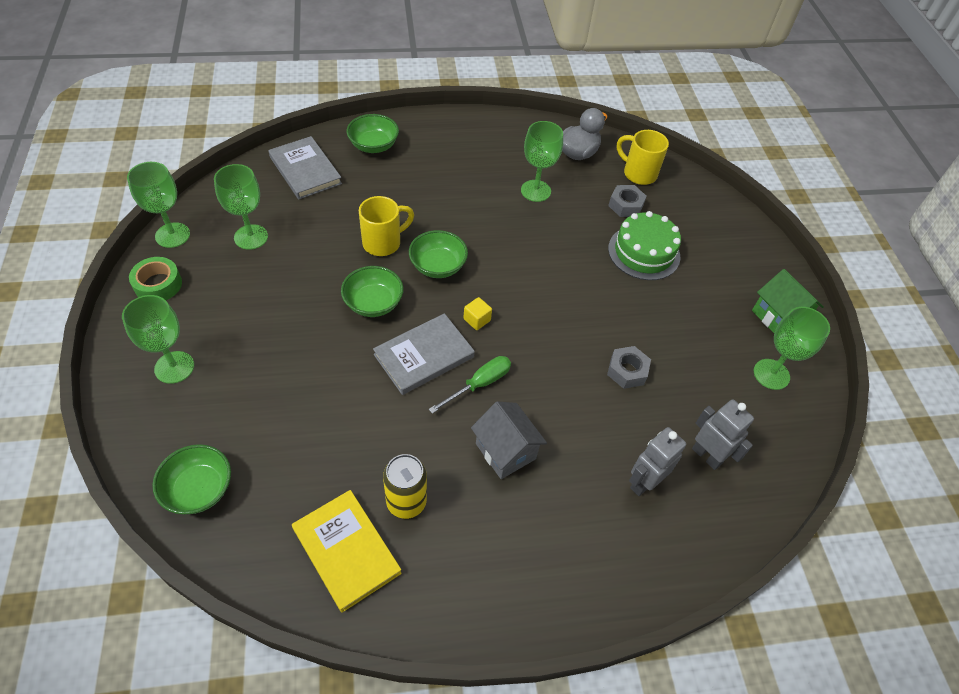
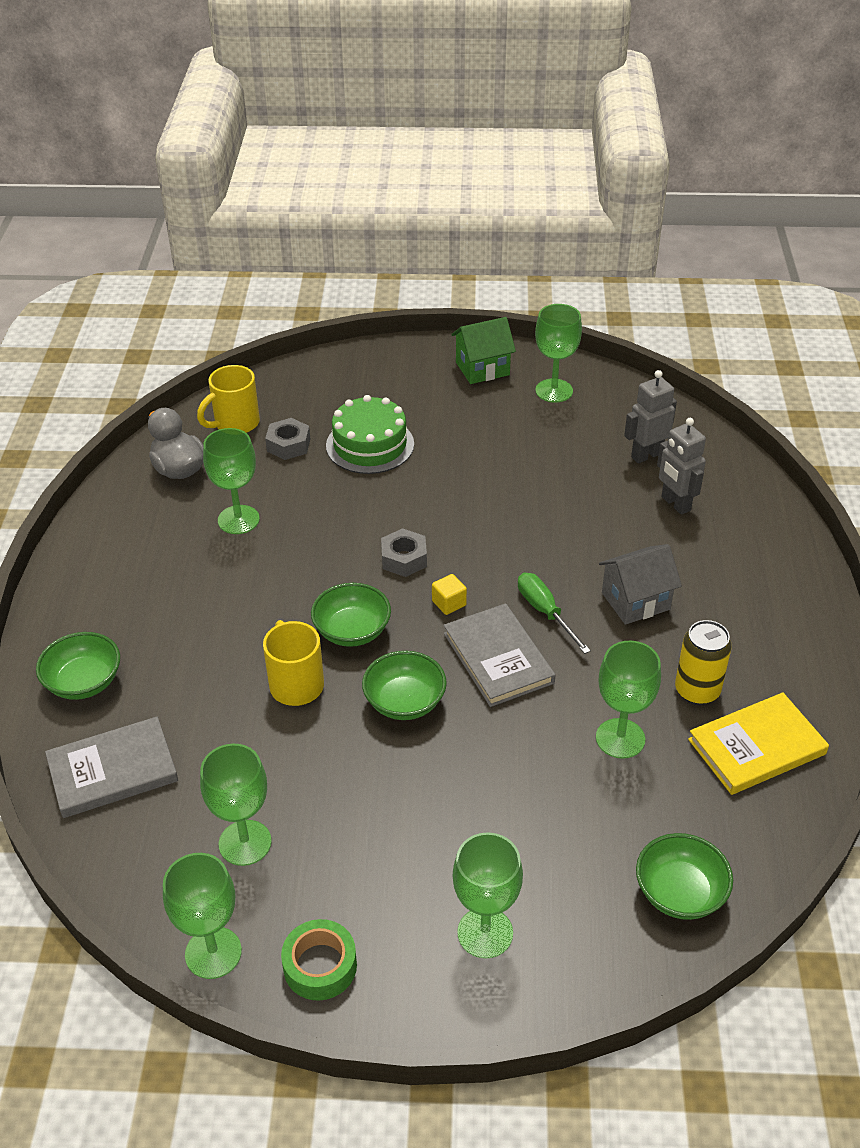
camera: 75 degrees left, 10 degrees down
(349, 444) = (620, 738): none -> green goblet
(627, 371) = (539, 490): grey nut -> grey nut (404, 559)

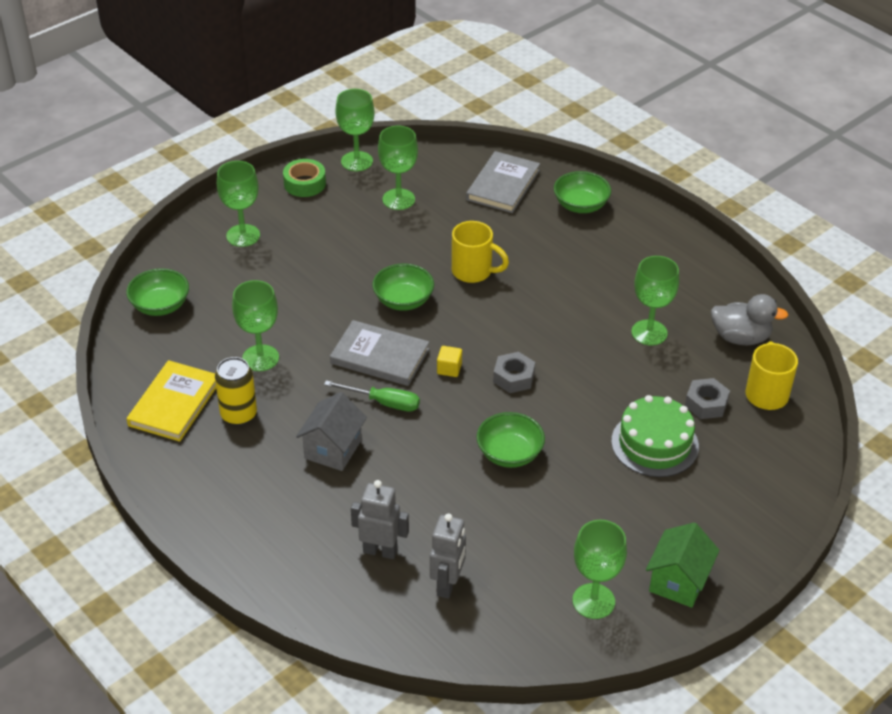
camera: 135 degrees right, 0 degrees up
(352, 631) = (483, 316): green bowl -> green bowl (509, 454)

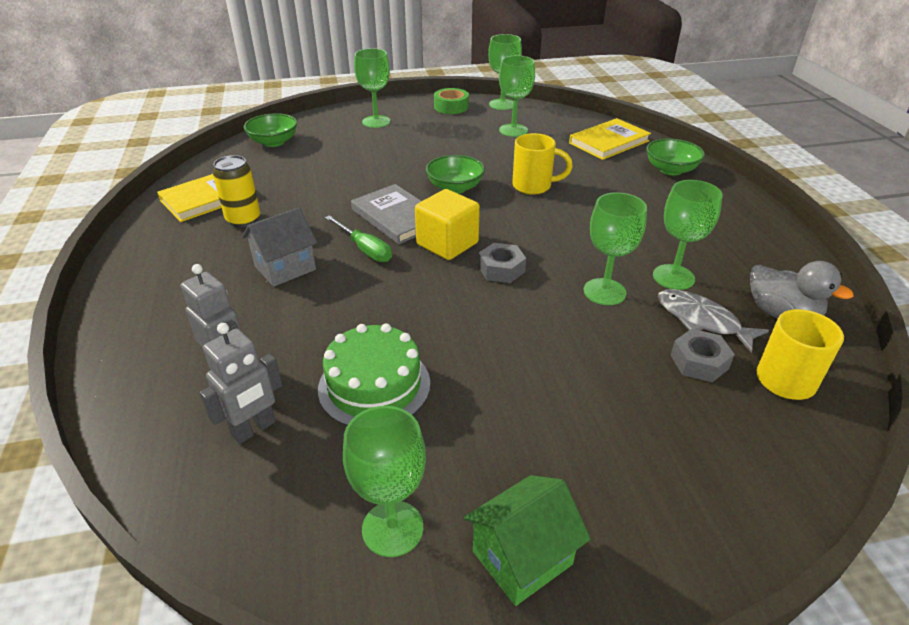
camera: 30 degrees right, 5 degrees down
(260, 358) = (303, 190): green goblet -> green goblet (604, 292)
(449, 369) = (447, 244): yellow cube -> yellow cube, size x2.09
(473, 272) = (533, 186): yellow mug -> yellow mug turned 45 degrees counterclockwise
(503, 185) = (609, 142): grey book -> yellow book
(509, 454) = (439, 329): green bowl -> none
(654, 443) = (607, 379): green cake -> green cake (374, 385)
(690, 366) = (702, 320): none -> grey fish

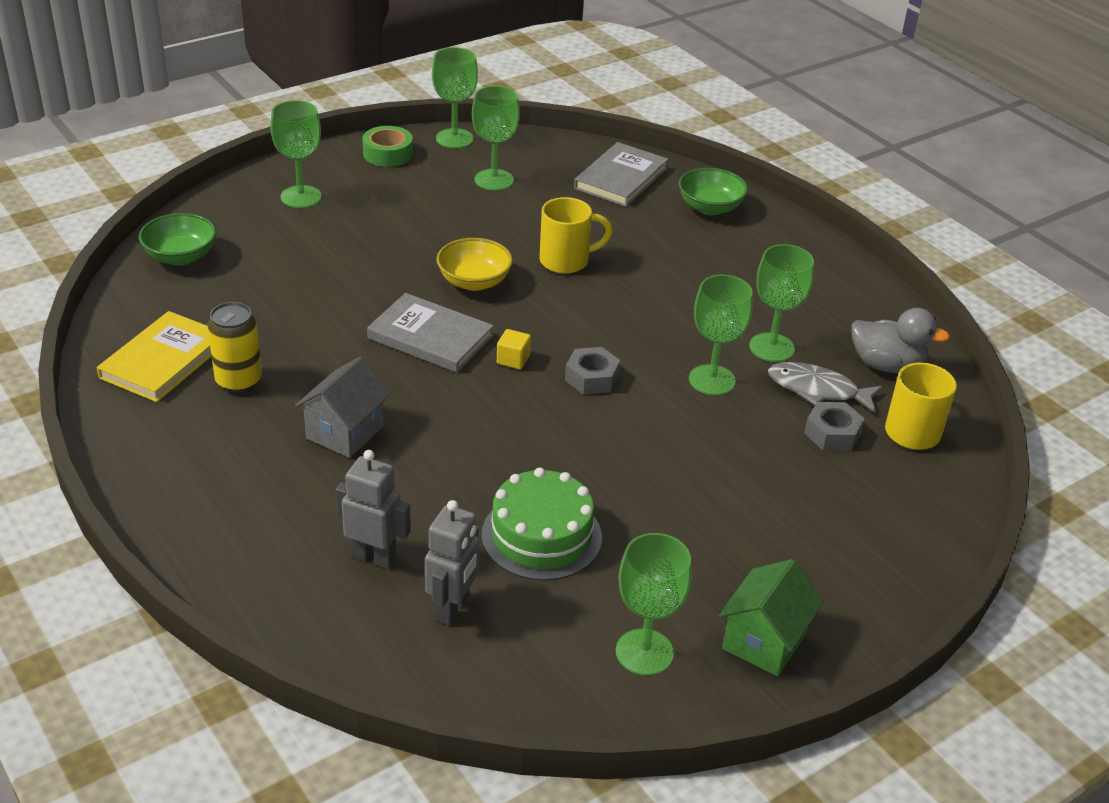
camera: 25 degrees left, 0 degrees up
(365, 249) = (422, 388): green screwdriver -> none
(447, 244) = (513, 360): yellow cube -> yellow cube, size x0.48
(455, 188) = (474, 282): green bowl -> yellow bowl
(609, 142) = (621, 178): yellow book -> grey book

